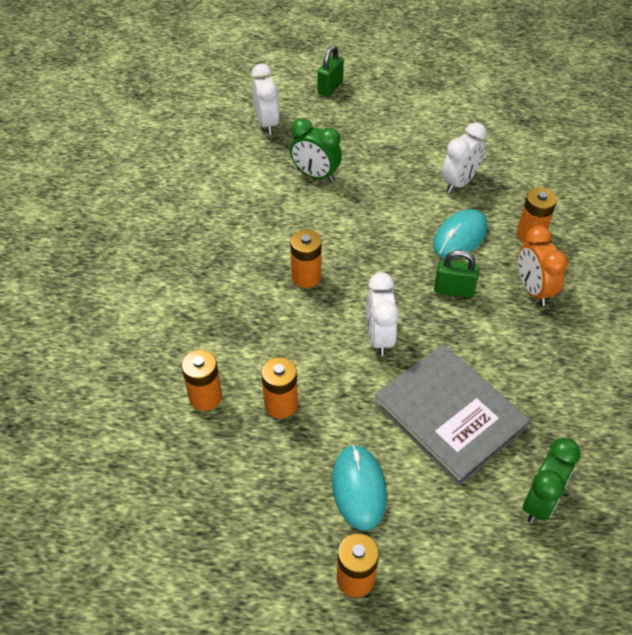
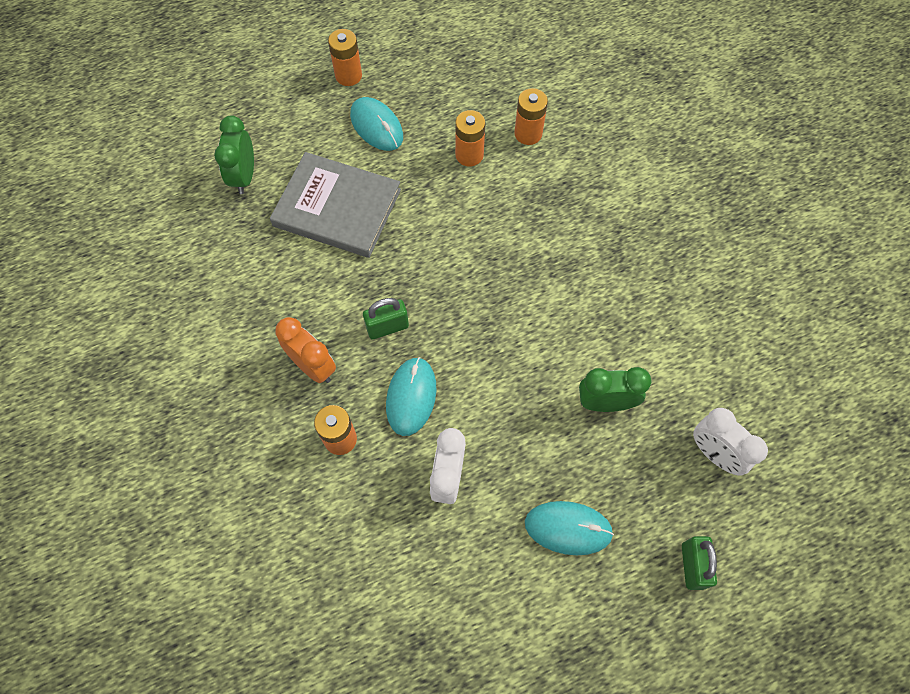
camera: 150 degrees right, 15 degrees up
(306, 277) = (527, 273): orange battery -> none
(379, 337) = (428, 246): white clock -> none
(393, 129) = (568, 528): none -> turquoise mouse

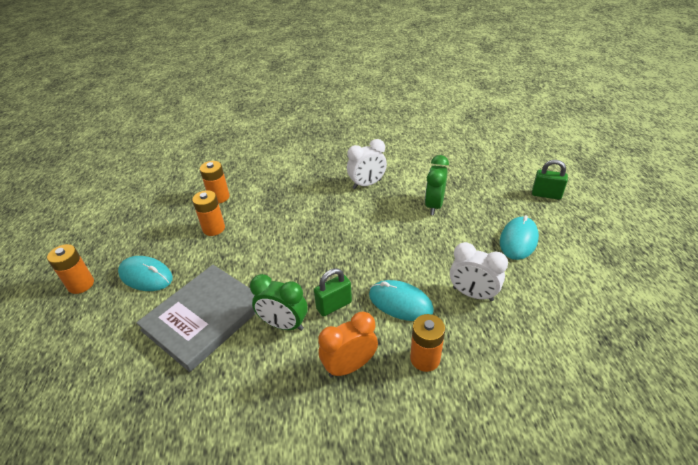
camera: 70 degrees left, 25 degrees down
(244, 176) = (118, 387): green clock -> green clock (284, 324)
(376, 126) = (146, 276): turquoise mouse -> turquoise mouse turned 45 degrees clockwise
(387, 327) = (334, 305): green padlock -> green padlock turned 60 degrees clockwise
(714, 454) = (477, 172): white clock -> white clock (367, 184)

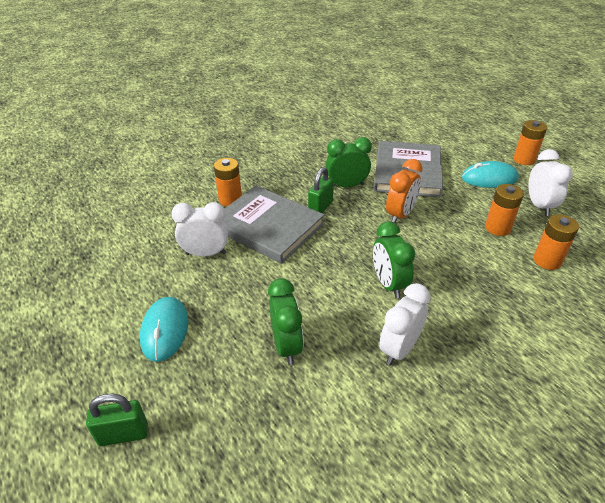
camera: 150 degrees right, 0 degrees up
(155, 234) = (539, 206): none -> white clock
(338, 218) = (388, 284): none -> green clock
(349, 366) = (281, 181): orange clock -> orange clock (400, 215)
(400, 302) = (267, 226): turquoise mouse -> grey book

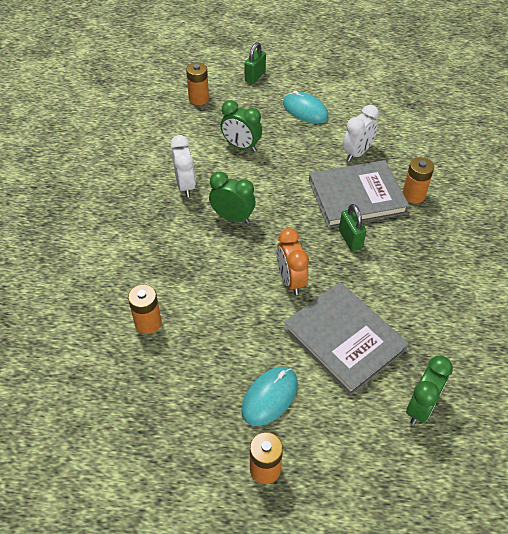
camera: 130 degrees right, 10 degrees up
(347, 186) = (365, 277): green clock -> green clock (421, 407)
(497, 228) = (208, 329): orange battery -> orange battery (198, 99)
(539, 206) = (196, 392): white clock -> none

